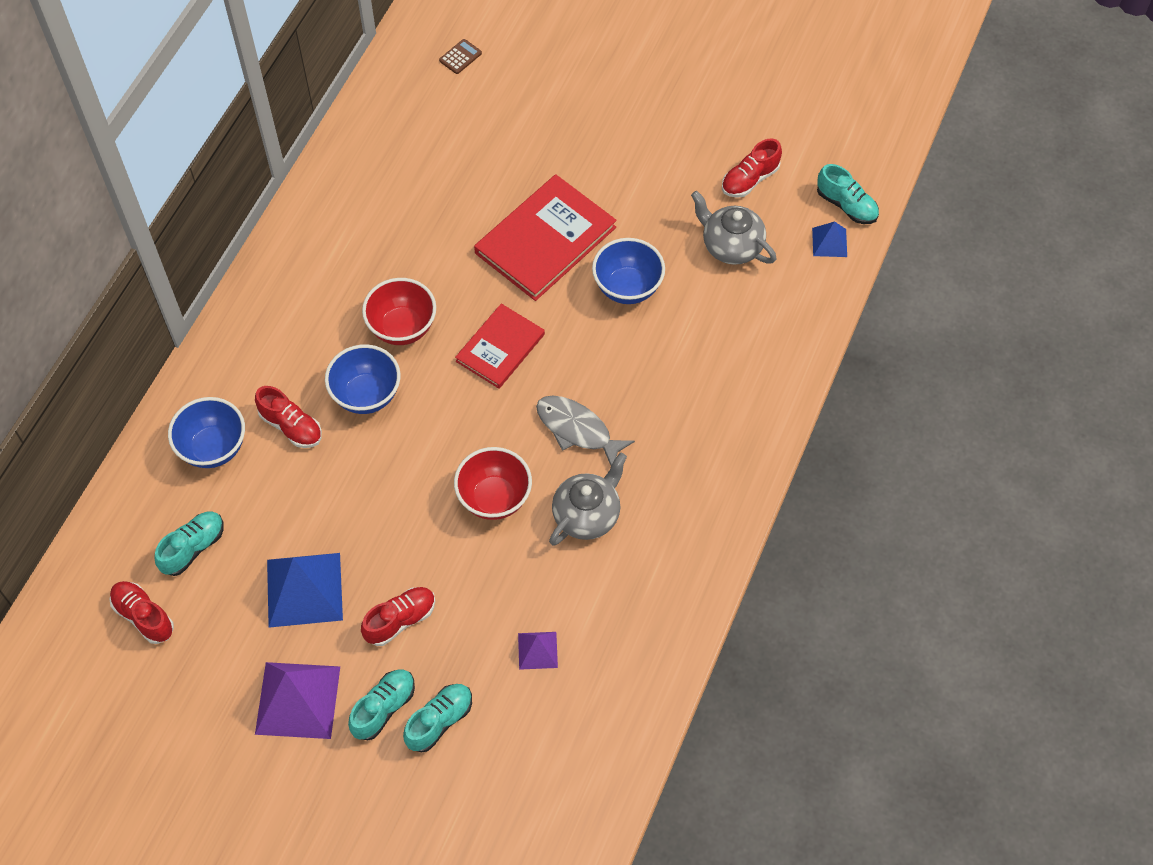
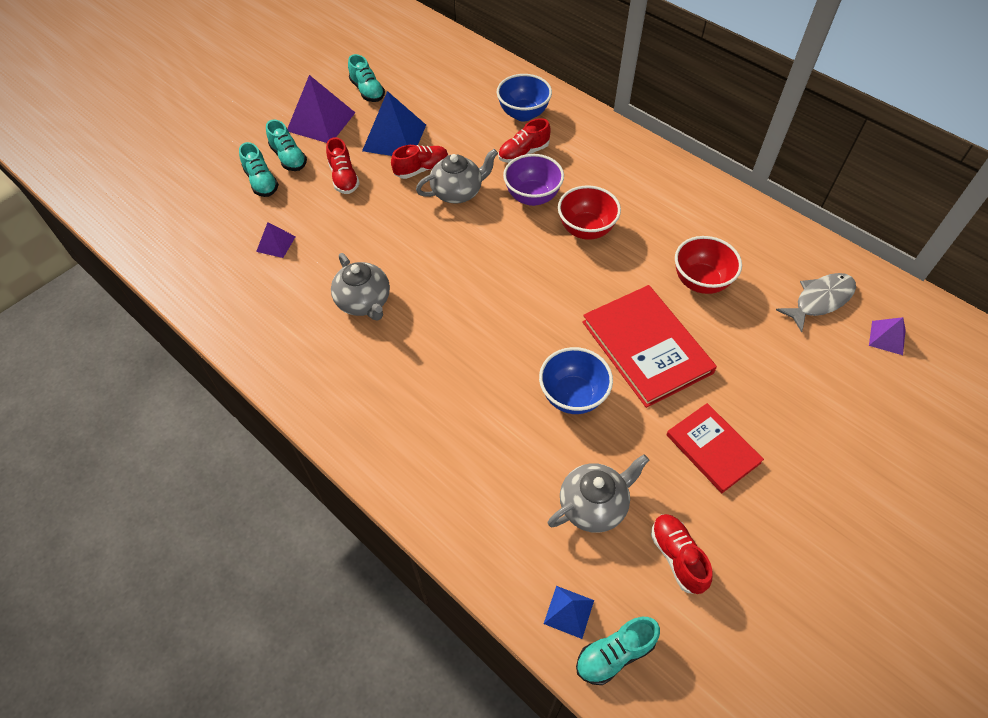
camera: 110 degrees right, 5 degrees down
(143, 616) = (417, 68): red shoe -> red shoe (421, 169)
(193, 548) = (453, 94): turquoise shoe -> turquoise shoe (367, 91)
(366, 395) = (532, 197): blue bowl -> purple bowl
(384, 477) = (458, 192): none -> grey teapot
(460, 57) = (887, 337): brown calculator -> purple pyramid
(494, 498) = (409, 249): red bowl -> red bowl (700, 282)
(500, 348) = (543, 286): red book -> red book (712, 449)
(577, 429) = (443, 317): grey fish -> grey fish (820, 300)

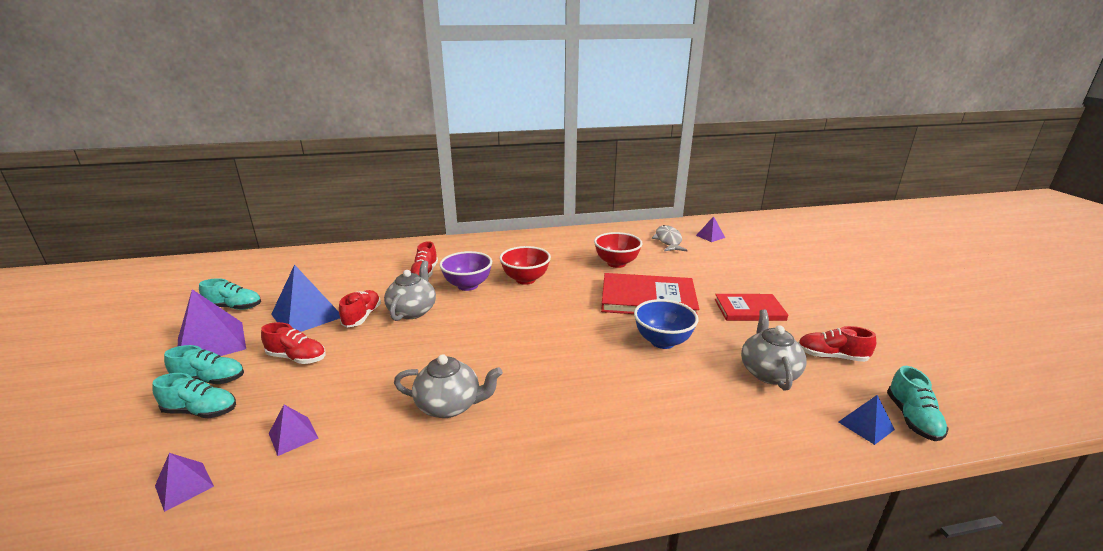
camera: 55 degrees left, 30 degrees down
(209, 232) = (184, 486): none -> purple pyramid
(523, 114) = (392, 260): blue bowl -> none

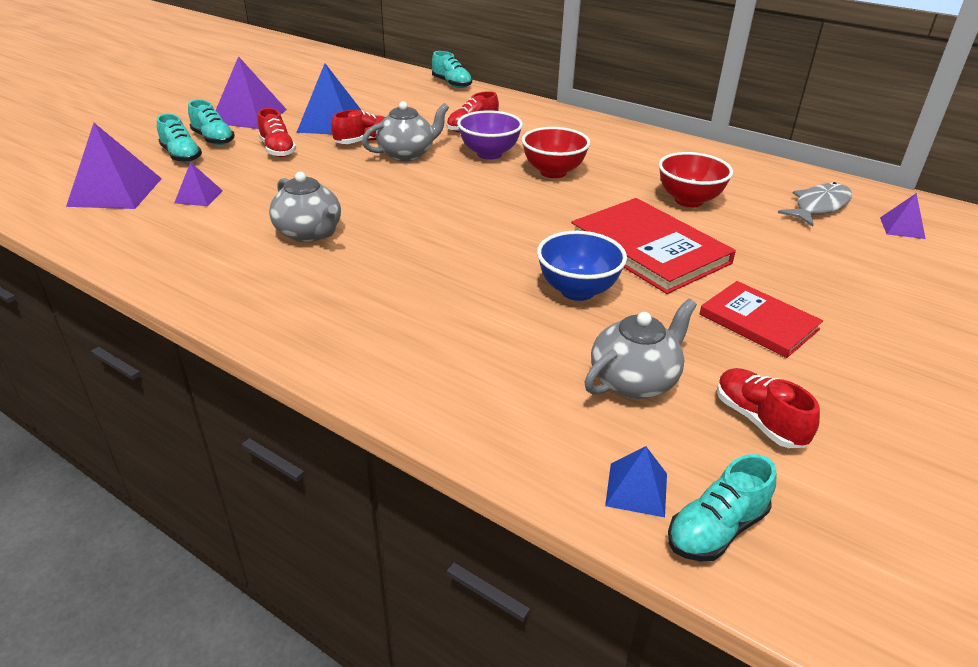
camera: 45 degrees right, 10 degrees up
(184, 486) = (115, 192): purple pyramid -> purple pyramid, size x1.94
(234, 307) = (299, 97): turquoise shoe -> turquoise shoe (452, 84)

